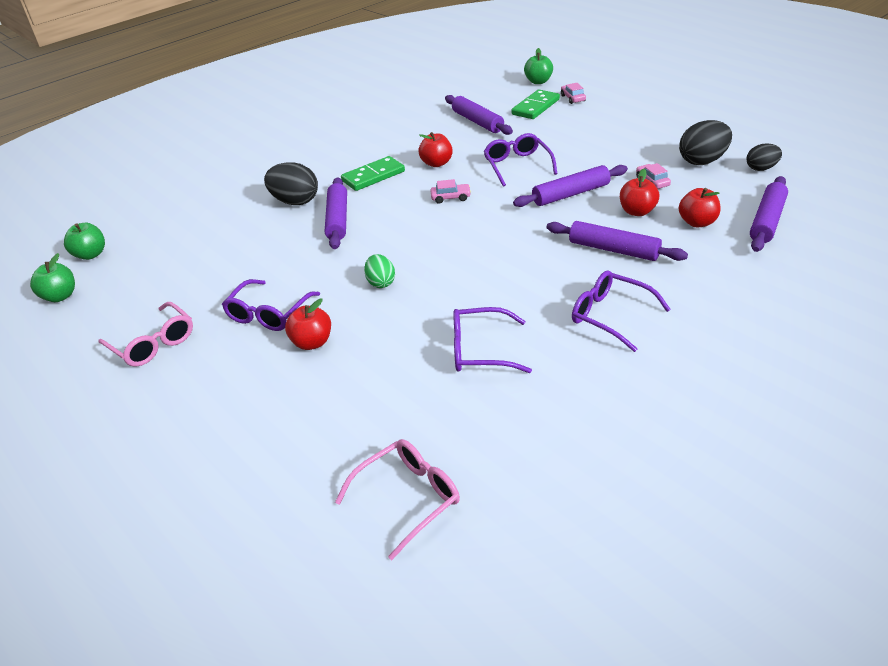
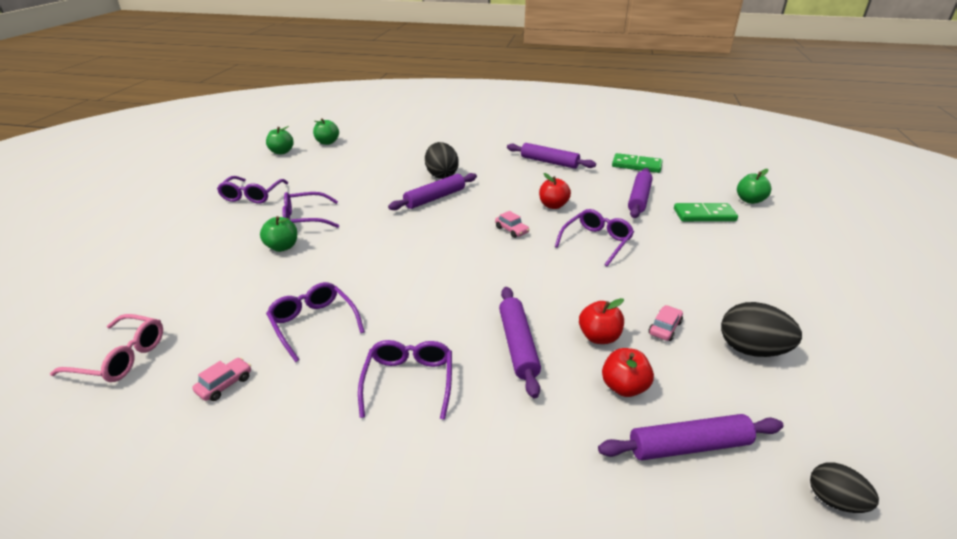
camera: 50 degrees right, 5 degrees down
(153, 343) = (252, 195): pink glasses -> purple glasses
(312, 343) = (282, 247): red apple -> green apple
(373, 176) = (505, 188): green domino -> green domino (636, 165)
(381, 283) = (371, 245): green egg -> none
(571, 194) = (584, 286): purple rolling pin -> purple rolling pin (549, 162)
(573, 98) = (750, 227): pink car -> pink car (225, 384)
(761, 168) = (799, 403): black egg -> black egg (834, 500)

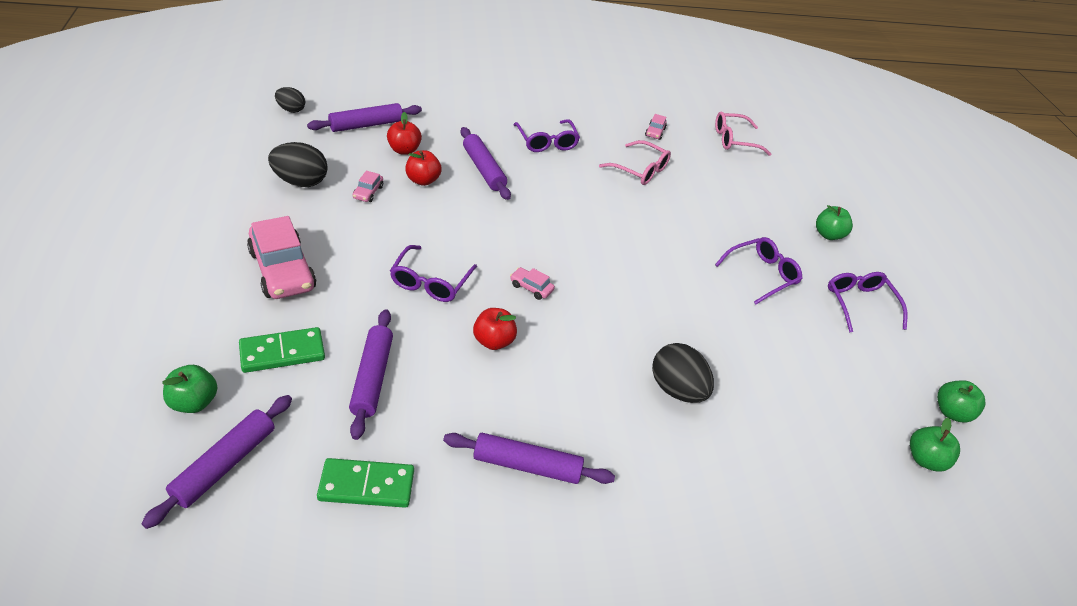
camera: 155 degrees right, 10 degrees up
(282, 247) = (740, 235): green apple -> green apple (828, 235)
(313, 324) = (640, 170): purple glasses -> pink glasses
(435, 198) = (651, 333): purple rolling pin -> purple rolling pin (225, 464)
(728, 262) = (282, 270): none -> pink car

